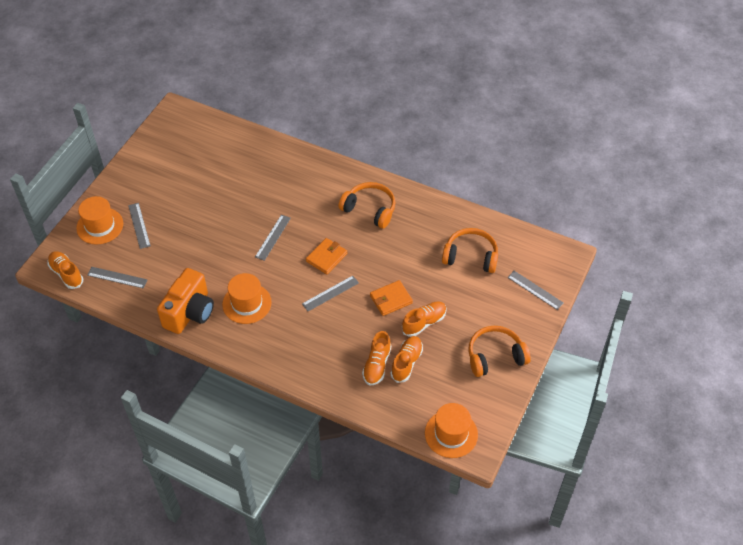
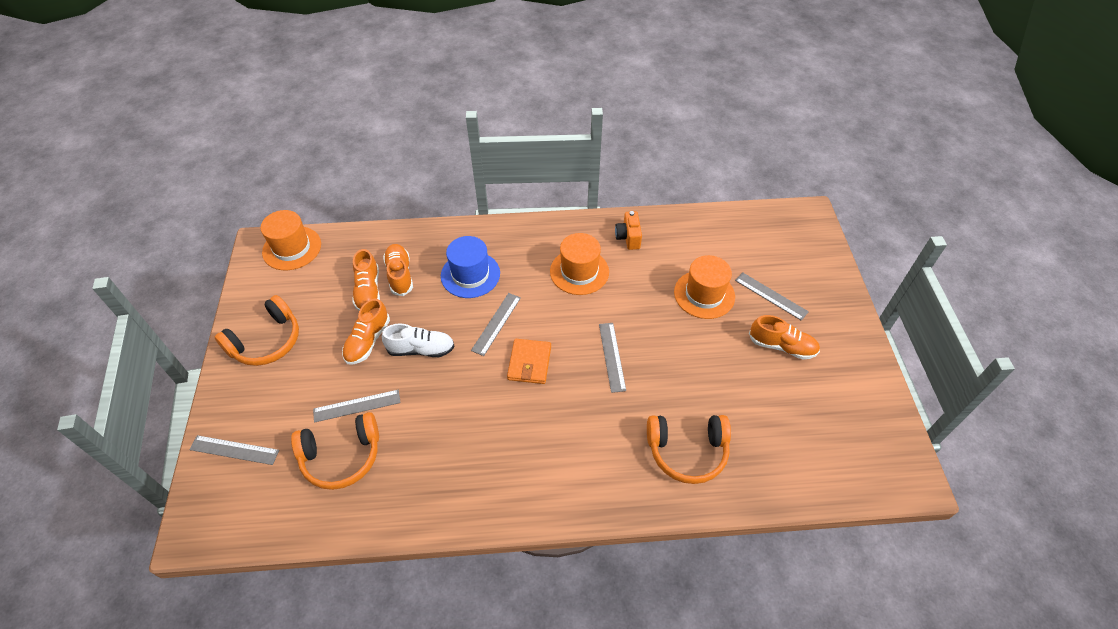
camera: 150 degrees right, 0 degrees up
(66, 274) = (782, 217): orange shoe -> orange shoe (782, 346)
(100, 226) = (809, 275): orange hat -> orange hat (704, 294)
(117, 277) = (732, 235): grey ruler -> grey ruler (357, 405)
(190, 312) = (628, 237): orange camera -> orange camera, size x0.51
(325, 339) = (470, 274): none -> blue hat
(370, 209) = (517, 459): orange headphones -> orange headphones (687, 451)
(391, 299) = (421, 349): orange wallet -> white shoe

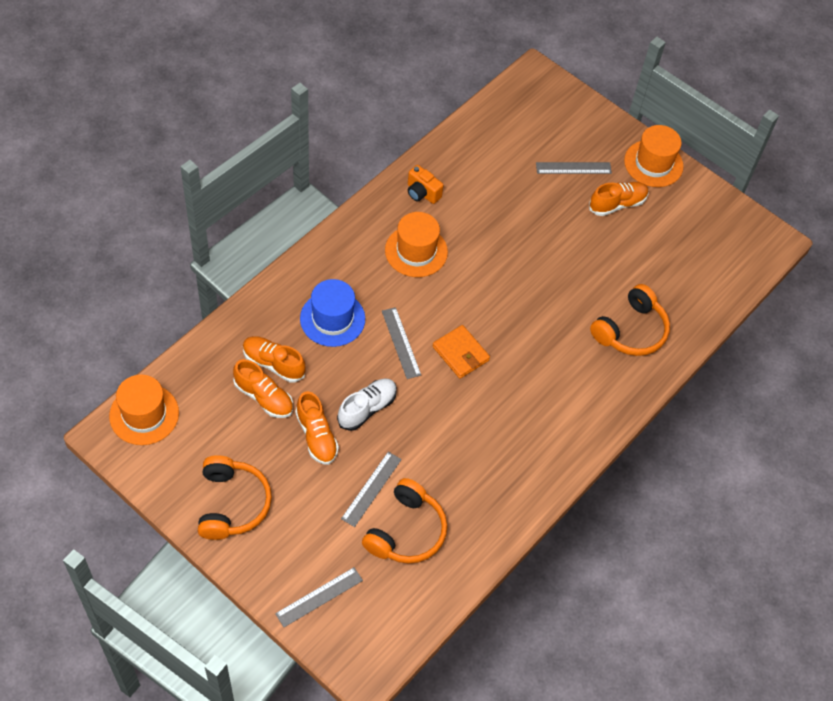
camera: 50 degrees left, 5 degrees up
(612, 356) = (513, 302): grey ruler -> none
(704, 294) = (527, 201): orange hat -> orange hat (653, 163)

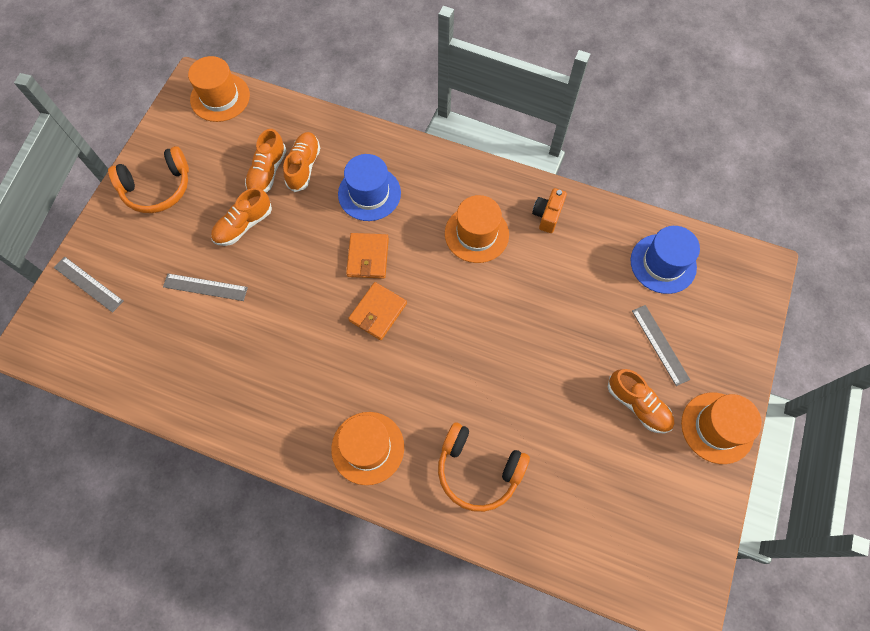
camera: 75 degrees right, 10 degrees up
(367, 408) = (286, 254): white shoe -> none
(401, 342) = (368, 257): grey ruler -> orange wallet
(406, 531) = (171, 331): orange headphones -> none
(504, 134) = (663, 263): none -> blue hat
(583, 403) = (368, 448): none -> orange hat

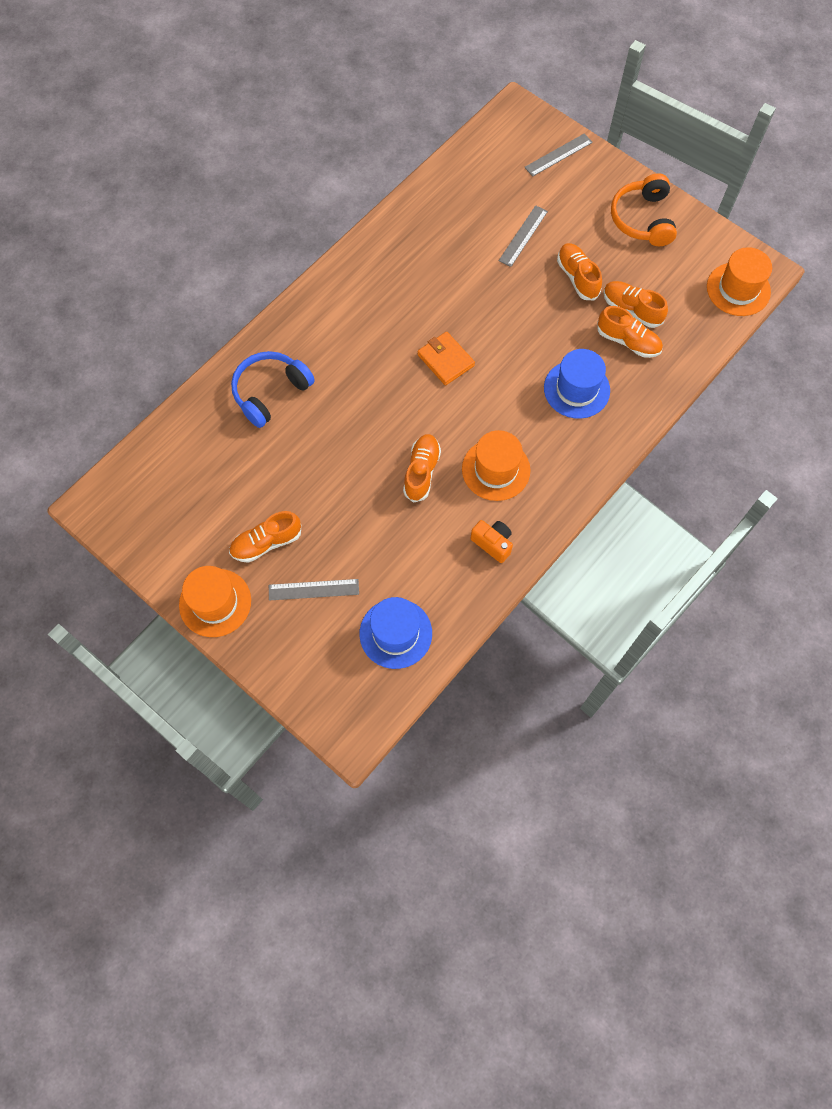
camera: 110 degrees right, 0 degrees up
(368, 257) = (505, 368): orange wallet -> none
(368, 448) = (326, 318): orange hat -> none
(478, 470) = (270, 392): orange headphones -> blue headphones
(505, 294) = (421, 472): none -> orange shoe

